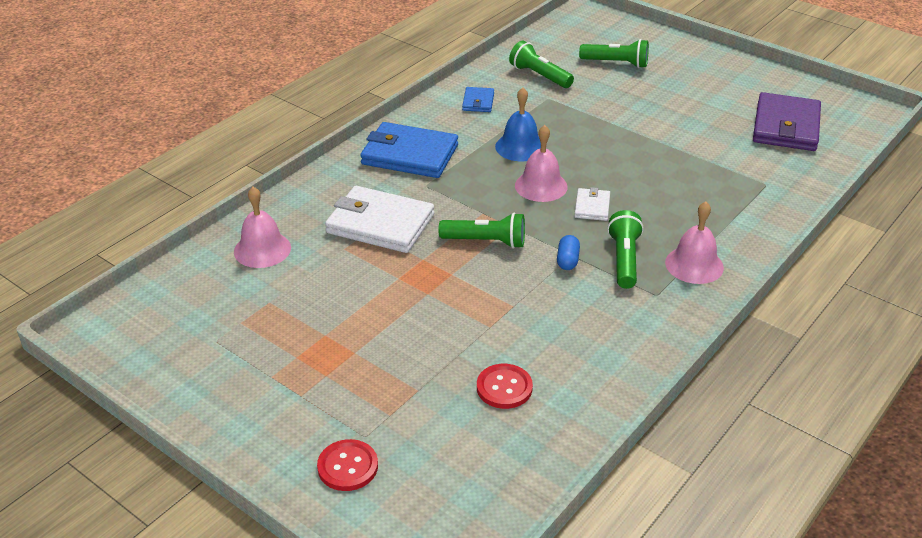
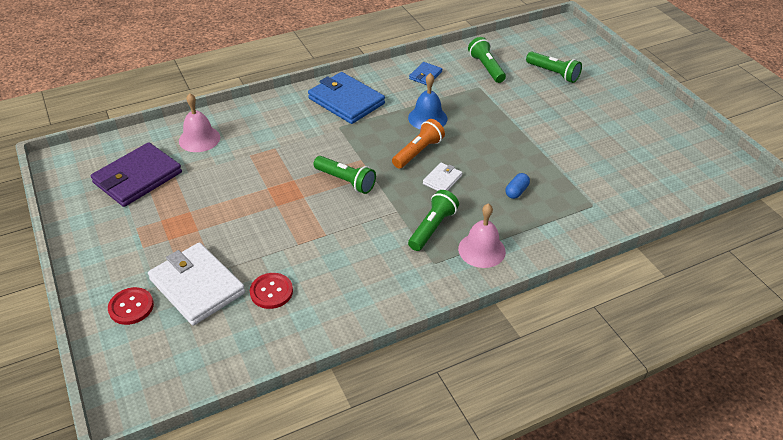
camera: 25 degrees right, 5 degrees up
(380, 224) = (286, 145): white wallet -> white wallet (197, 286)
(541, 186) = (418, 152): pink bell -> orange flashlight
(567, 260) = (391, 214): blue capsule -> blue capsule (516, 191)
(786, 126) = (650, 163): purple wallet -> purple wallet (137, 178)

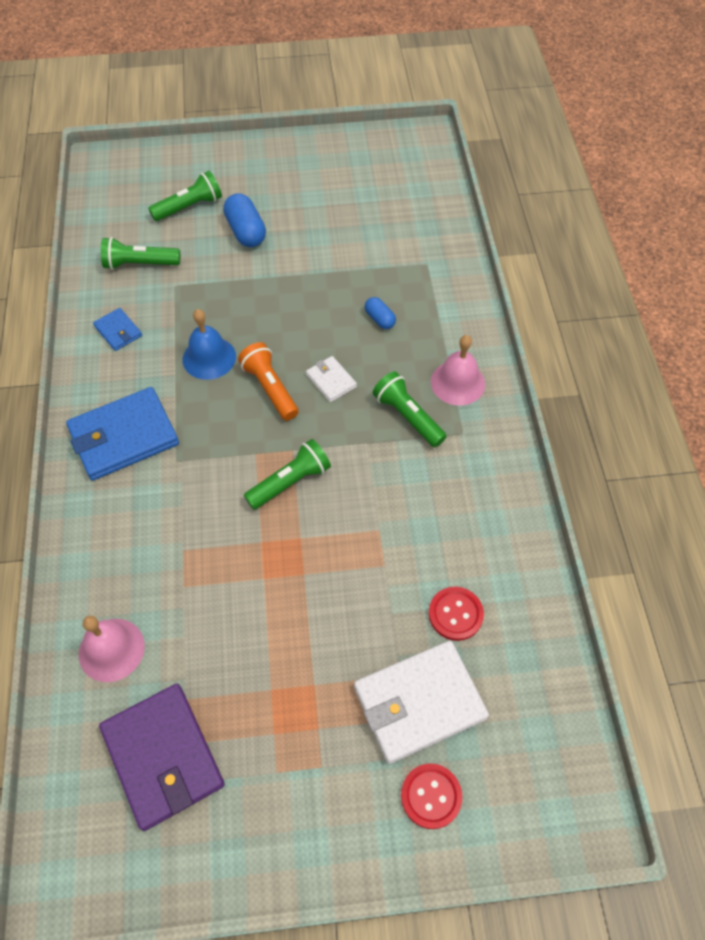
camera: 70 degrees left, 15 degrees up
(551, 104) = (246, 231): none -> blue capsule

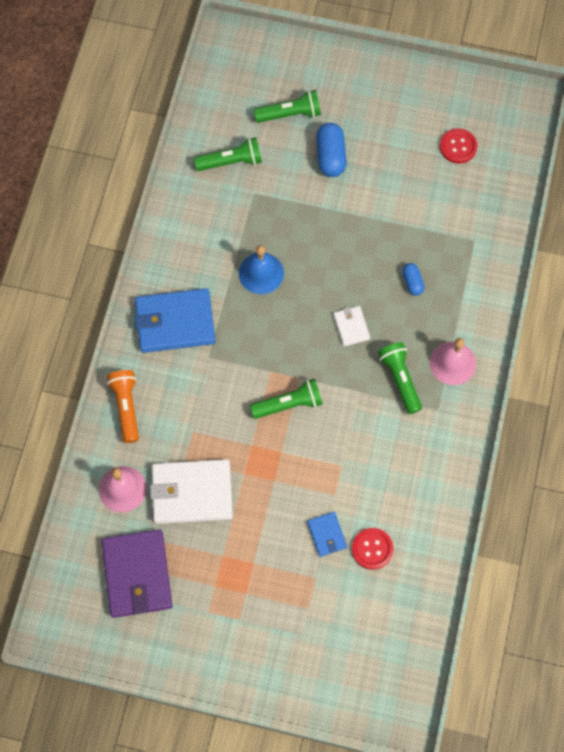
camera: 20 degrees right, 10 degrees up
(118, 331) = (196, 224): blue wallet -> blue wallet (327, 535)
(140, 264) = (231, 162): green flashlight -> green flashlight turned 150 degrees clockwise
(270, 388) = (300, 318): orange flashlight -> orange flashlight (126, 407)
(419, 703) = (321, 601): white wallet -> white wallet (192, 493)
(431, 796) = (305, 664): red button -> red button (458, 147)

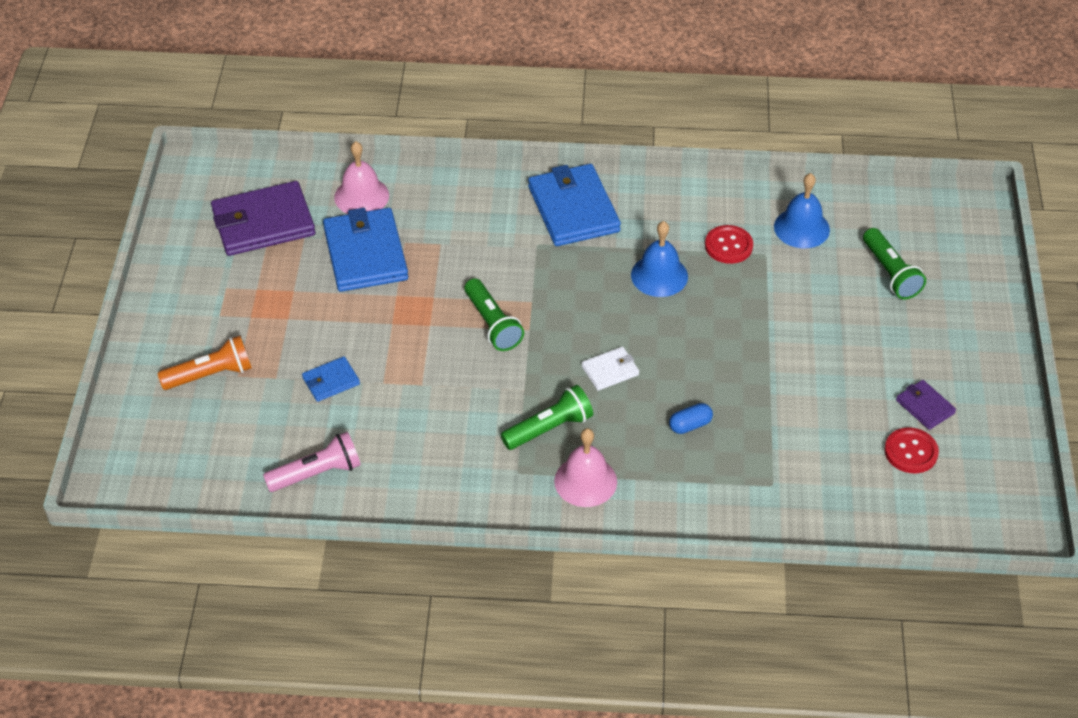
camera: 80 degrees right, 20 degrees down
(126, 407) = (459, 184): orange flashlight -> orange flashlight (210, 375)
(192, 493) = (365, 253): white wallet -> blue wallet
(231, 162) = (801, 228): green flashlight -> blue bell
(330, 156) = (844, 320): blue capsule -> none
(372, 549) = (318, 427): red button -> red button (728, 246)
(418, 554) = (317, 473): none -> pink flashlight
(420, 127) = (925, 406): none -> purple wallet

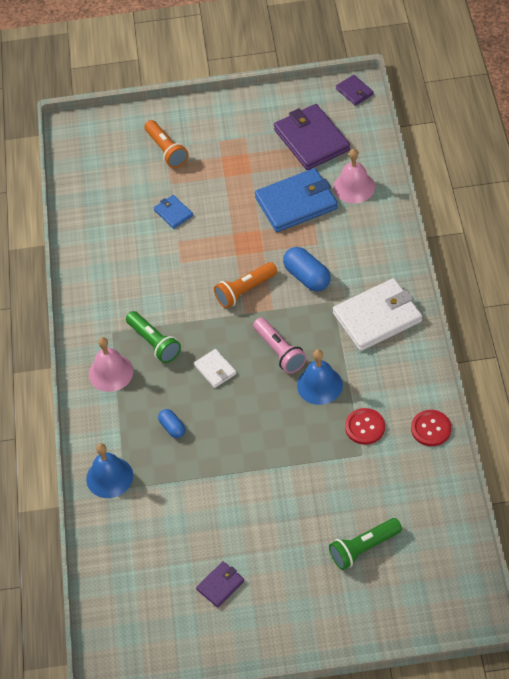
camera: 85 degrees right, 5 degrees up
(199, 169) = (354, 92): none -> purple wallet
(317, 473) = (94, 225): pink flashlight -> pink flashlight (279, 351)
(491, 262) = (307, 277): none -> blue capsule
(492, 324) = (245, 290): green flashlight -> orange flashlight
(573, 209) = (377, 317): blue wallet -> white wallet
(801, 228) = (400, 477): blue bell -> blue bell (109, 477)
(911, 452) = (172, 578): red button -> red button (431, 429)

